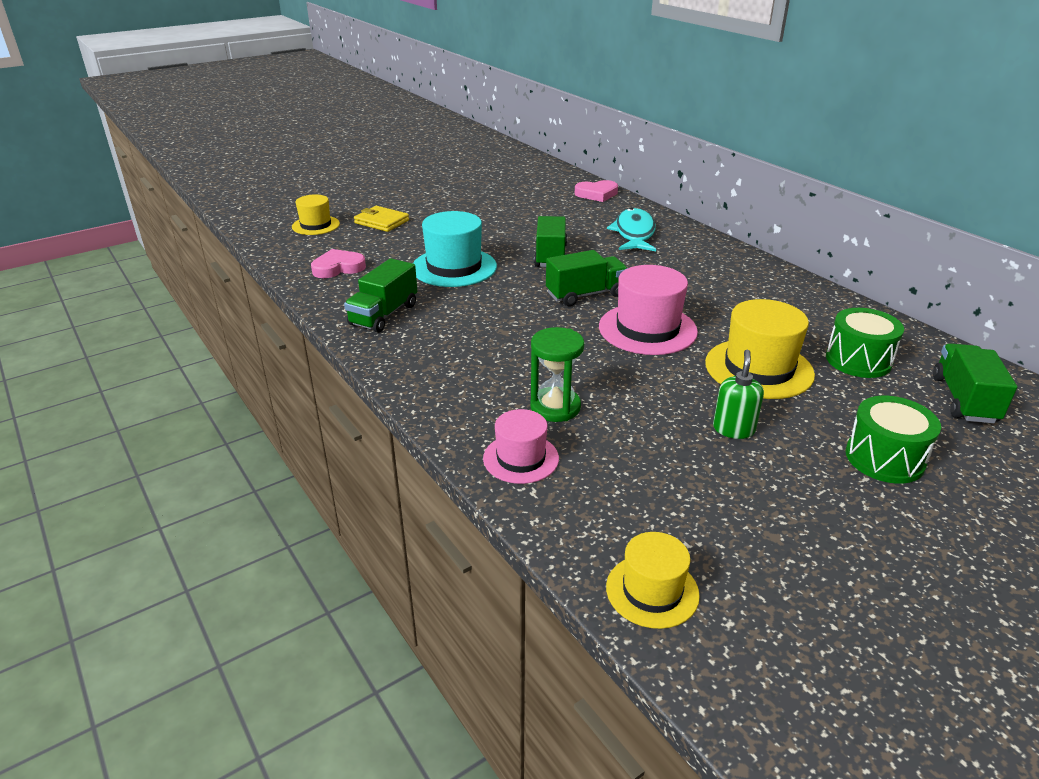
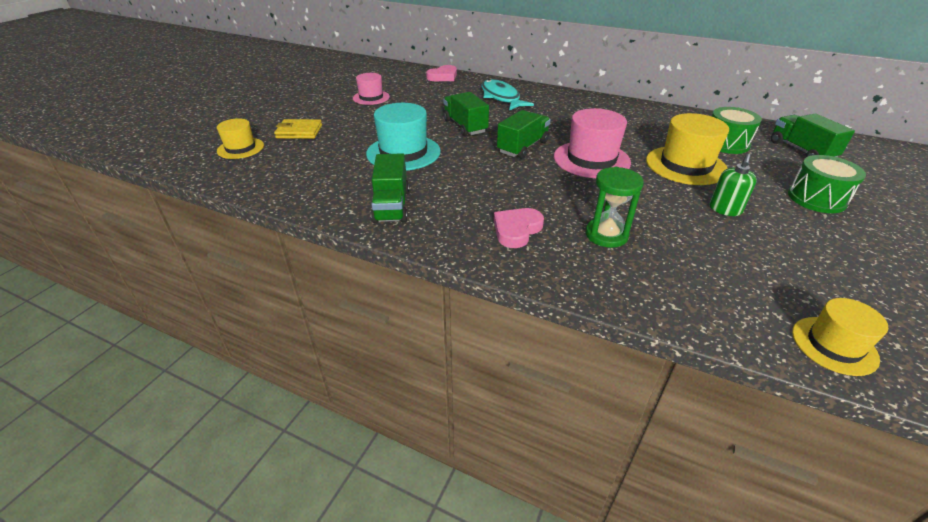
camera: 30 degrees left, 5 degrees up
(338, 268) = (304, 178): pink heart -> pink heart (516, 230)
(521, 458) = (634, 283): pink hat -> pink hat (371, 97)
(733, 429) = (725, 210): green soap dispenser -> green soap dispenser turned 135 degrees counterclockwise

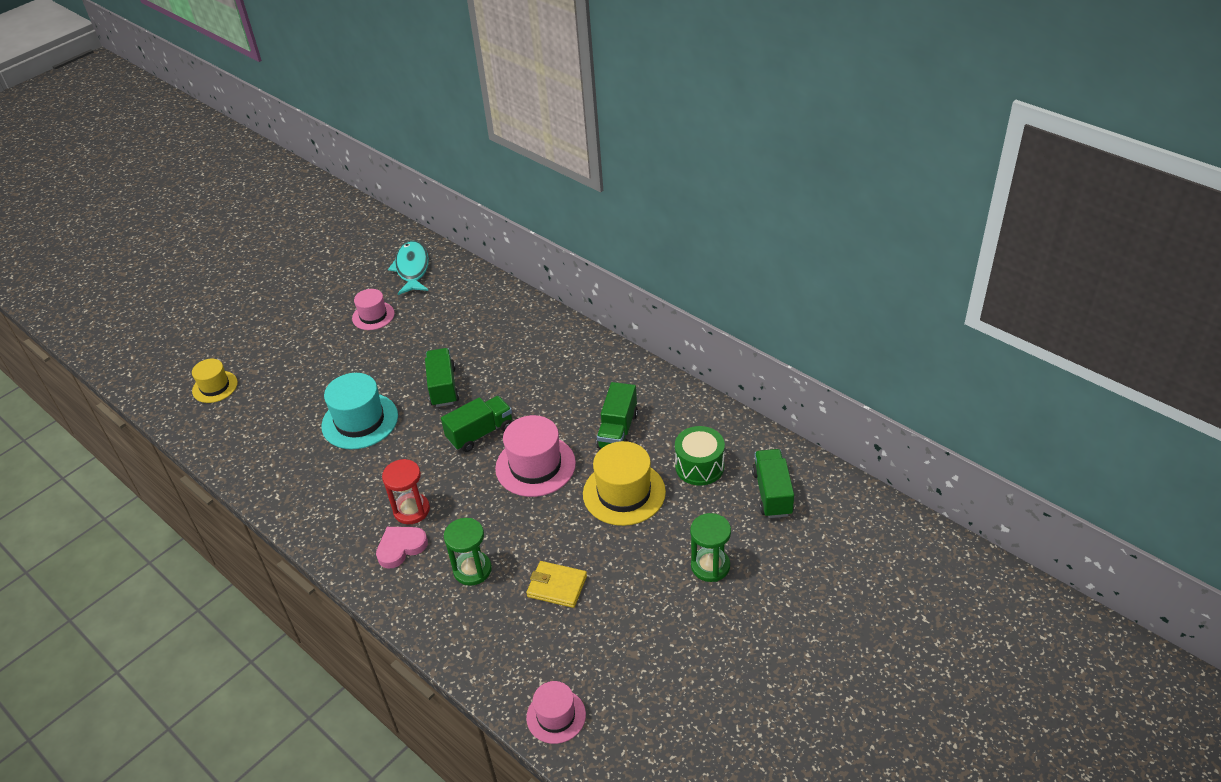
camera: 20 degrees right, 5 degrees up
(299, 132) = (277, 368): yellow wallet -> yellow wallet (557, 586)
(391, 206) = (313, 496): green truck -> green truck (618, 430)
(443, 77) = (474, 283): pink heart -> none
(501, 97) = (514, 338): turquoise fish -> turquoise fish (412, 269)
(503, 202) = (411, 510): none -> red hourglass
(725, 210) = (605, 562): green soap dispenser -> none
(816, 198) = (710, 566): green drum -> green hourglass
(834, 345) = (556, 716): yellow hat -> pink hat

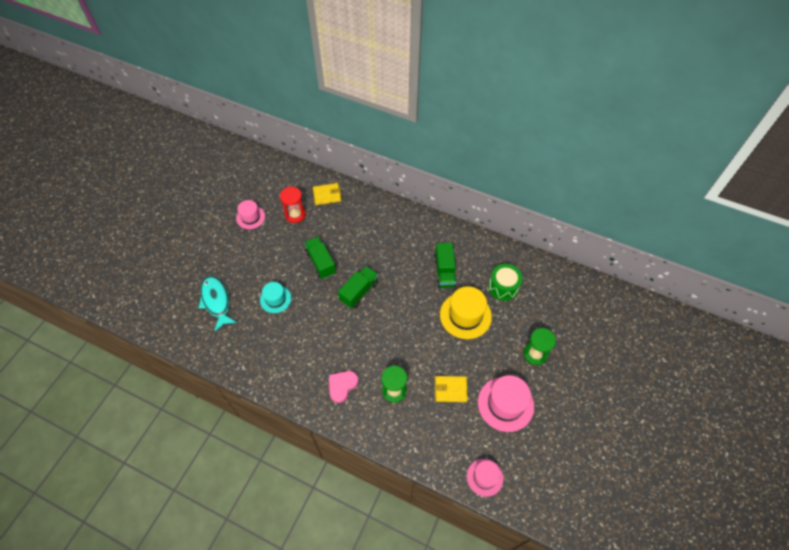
camera: 20 degrees left, 15 degrees up
(215, 387) = (162, 293): yellow hat -> none
(360, 421) = (275, 299): turquoise hat -> turquoise hat, size x0.61
(411, 510) = (338, 357): red hourglass -> red hourglass (295, 214)
(412, 269) = (262, 176): turquoise fish -> turquoise fish (216, 301)
(491, 305) = (327, 195): none -> yellow wallet
(535, 466) = (403, 308): pink hat -> pink hat (505, 404)
(772, 493) = (552, 296): green truck -> none

